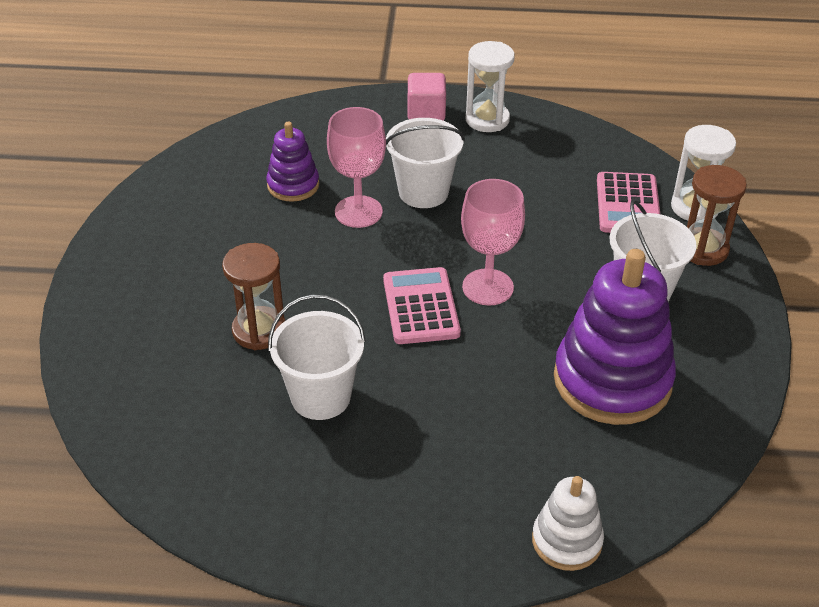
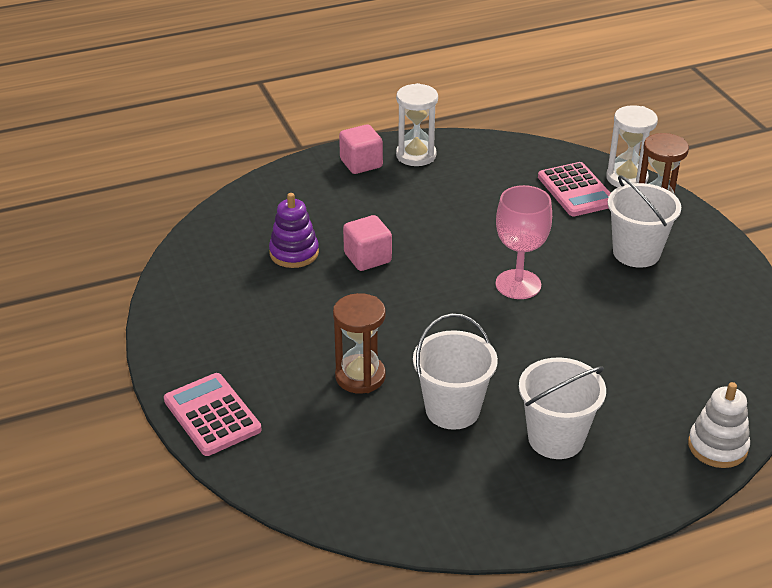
camera: 25 degrees left, 5 degrees down
(358, 212) = (367, 258): pink goblet -> pink cube
(420, 307) = (477, 316): pink calculator -> pink calculator (212, 415)
(423, 192) = (409, 227): white bucket -> white bucket (556, 438)
(612, 380) = (663, 323): purple stacking toy -> none

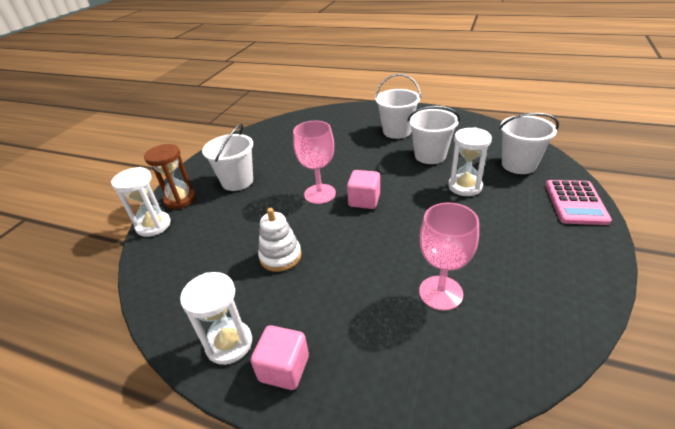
camera: 135 degrees left, 0 degrees up
(294, 253) = (440, 293): purple stacking toy -> pink goblet
(315, 452) = (518, 165): none -> white bucket
(360, 376) = (465, 186): brown hourglass -> white hourglass
(367, 258) = (387, 257): pink cube -> pink cube (364, 200)
(576, 190) = (192, 233): pink calculator -> none
(717, 446) = (341, 110): white stacking toy -> white stacking toy (280, 256)

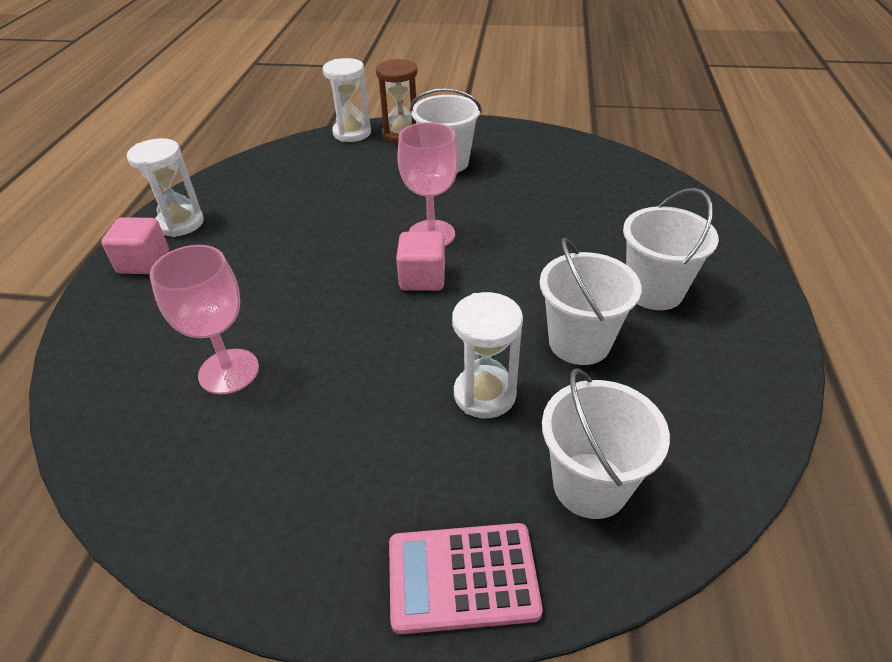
camera: 75 degrees right, 5 degrees up
(280, 256) = (301, 227): white stacking toy -> none

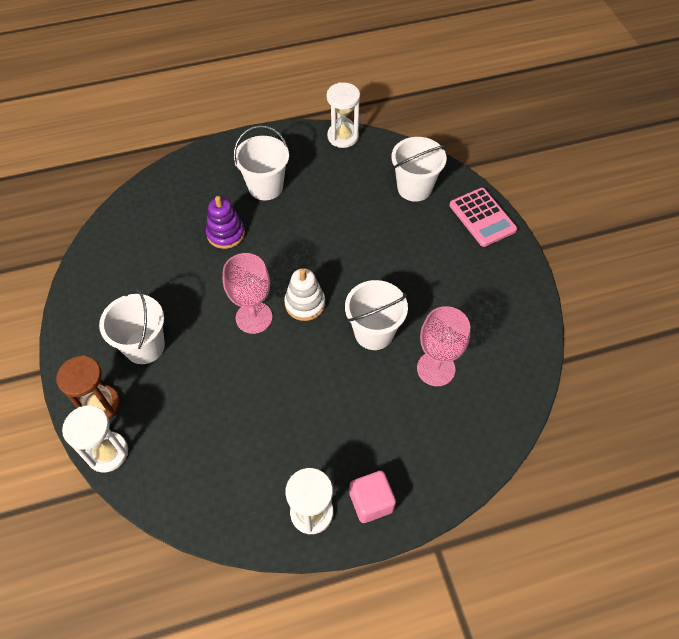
camera: 115 degrees left, 15 degrees up
(422, 278) = (305, 304): pink cube -> white stacking toy
(484, 394) = (384, 240): white hourglass -> white hourglass (343, 136)
(576, 238) = (226, 234): none -> purple stacking toy
(579, 342) = (326, 211): white bucket -> white bucket (374, 332)

